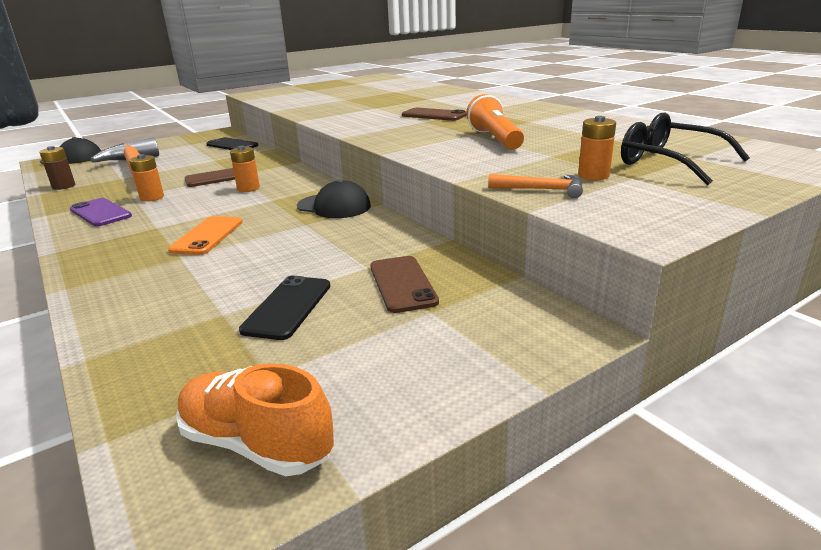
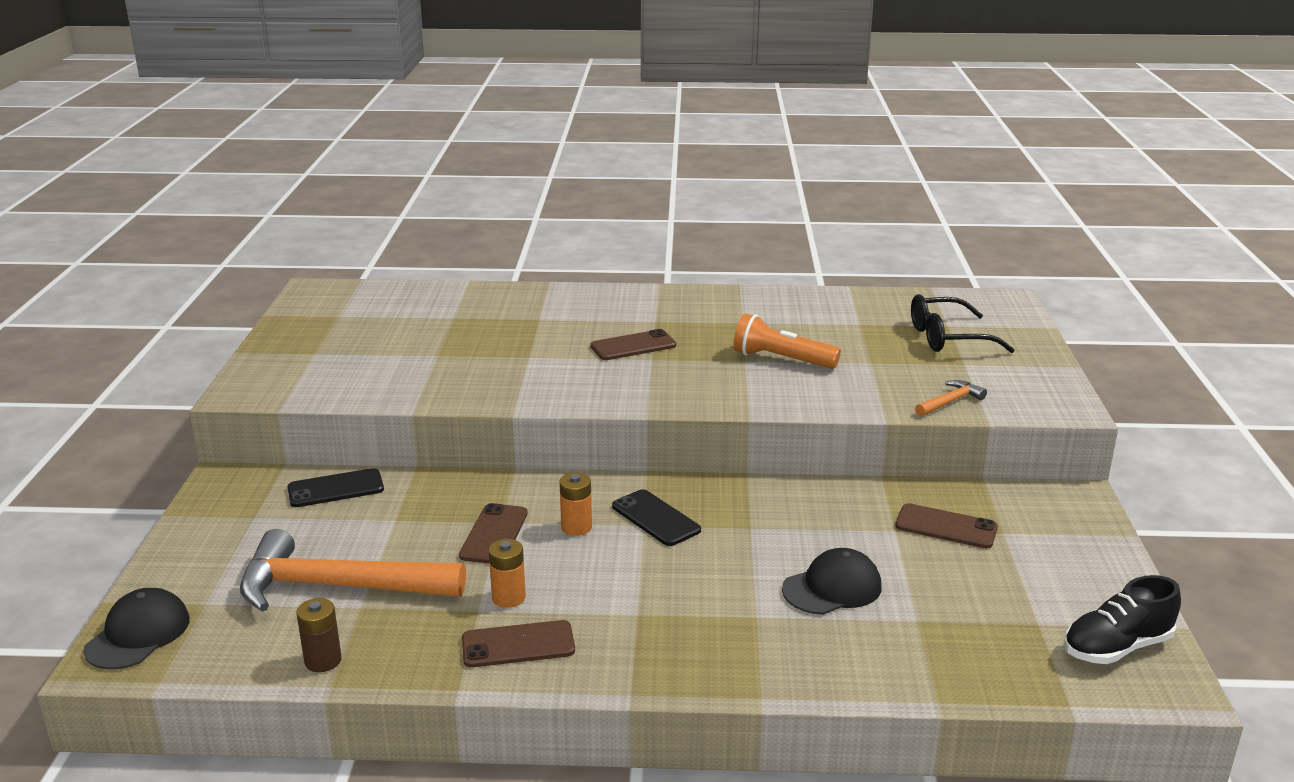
camera: 55 degrees left, 0 degrees up
(100, 213) = (518, 645): purple phone -> brown phone
(207, 236) = (712, 588): orange phone -> none
(257, 443) = (1116, 647): orange shoe -> black shoe
(287, 307) = (936, 587): black phone -> black phone (655, 518)
(334, 206) = (719, 498): black cap -> black cap (832, 588)
(593, 176) = (942, 373): orange battery -> none

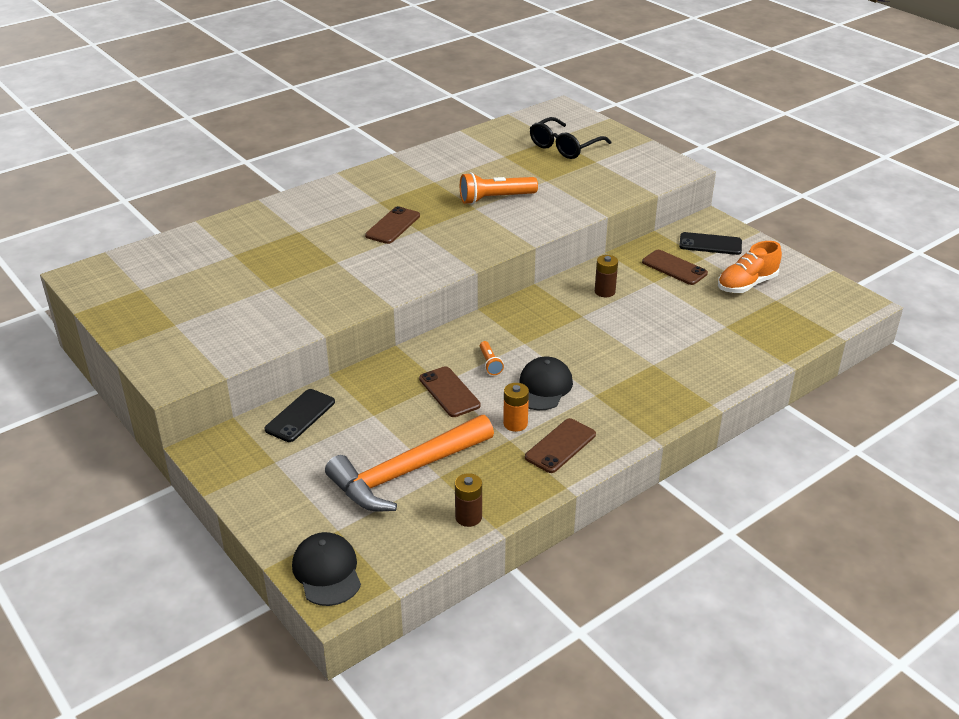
camera: 40 degrees left, 10 degrees up
(576, 527) = (490, 363): orange battery -> orange flashlight
(655, 518) = (525, 336): black phone -> black phone (710, 244)
(816, 515) = (604, 291): none -> brown battery
(832, 588) = (667, 329): black cap -> black cap (543, 387)
(946, 527) = (674, 268): brown phone -> brown phone turned 60 degrees clockwise
(950, 402) = (620, 189): orange hammer -> none
(1021, 587) = (747, 284): none -> orange shoe
(1116, 647) = (819, 295): black shoe -> none

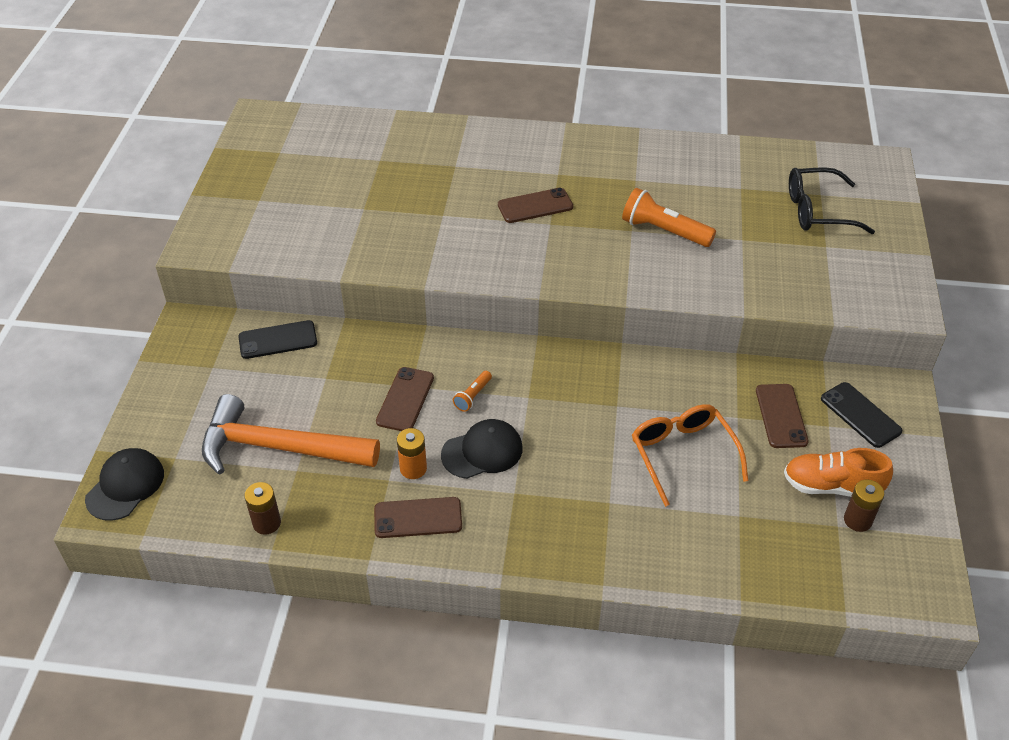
camera: 45 degrees right, 10 degrees up
(604, 291) = (673, 395): brown battery -> brown battery (857, 520)
(654, 317) = (683, 455): none -> orange glasses

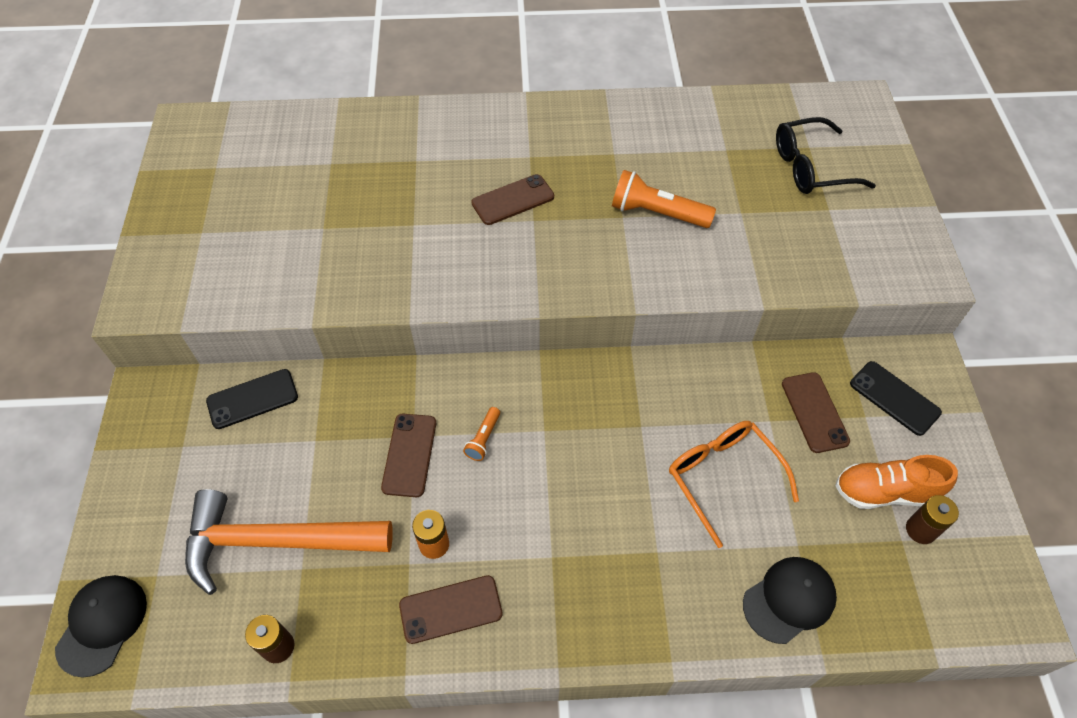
camera: 10 degrees left, 10 degrees up
(482, 451) = (507, 509): black cap -> black cap (789, 600)

